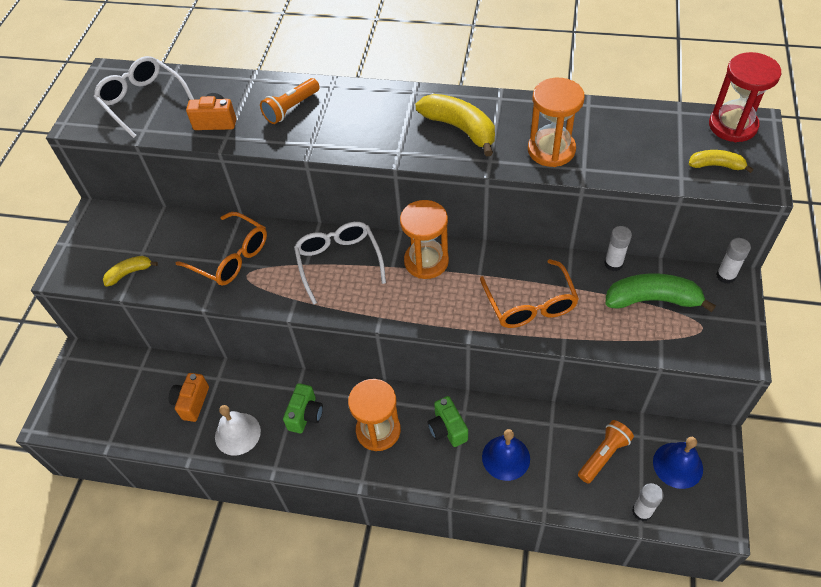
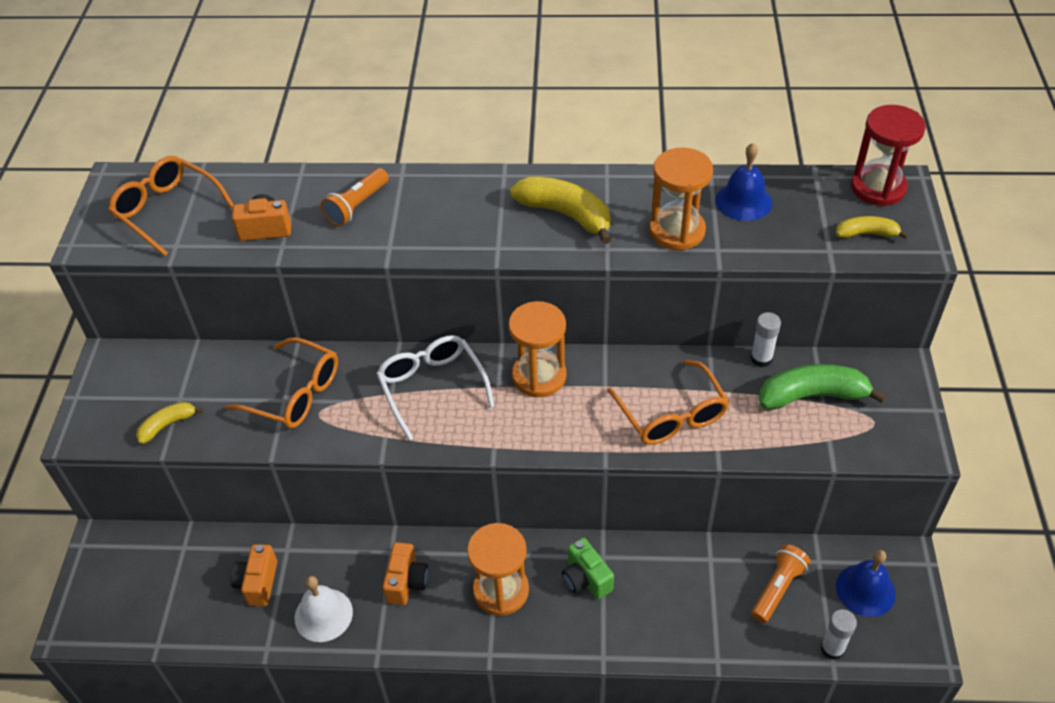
camera: 10 degrees left, 5 degrees down
(142, 101) = (167, 210): white glasses -> orange glasses
(305, 415) = (407, 582): green camera -> orange camera
(506, 457) = (662, 605): blue bell -> blue bell (743, 201)
(725, 276) = (891, 360): white glue stick -> none

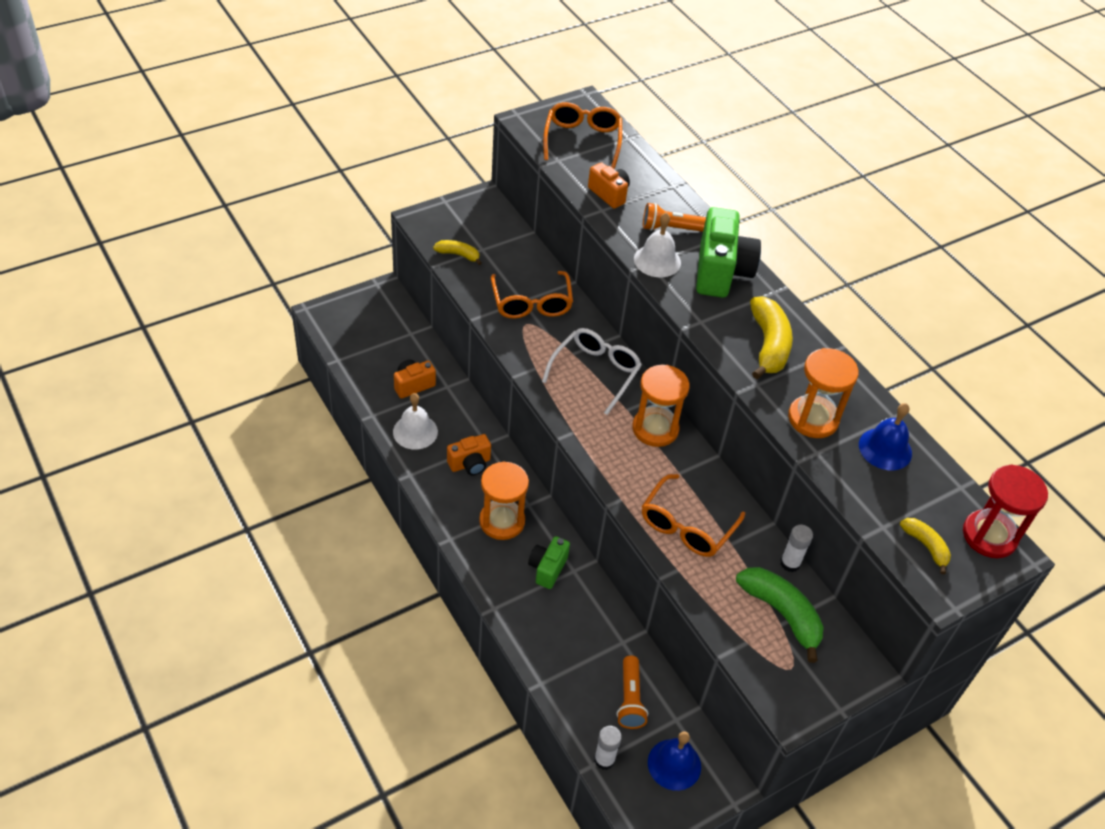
camera: 50 degrees right, 0 degrees up
(390, 239) = (657, 260): none -> white bell
(446, 199) = (721, 272): none -> green camera
(777, 588) = (630, 699): orange flashlight -> orange flashlight turned 90 degrees clockwise

